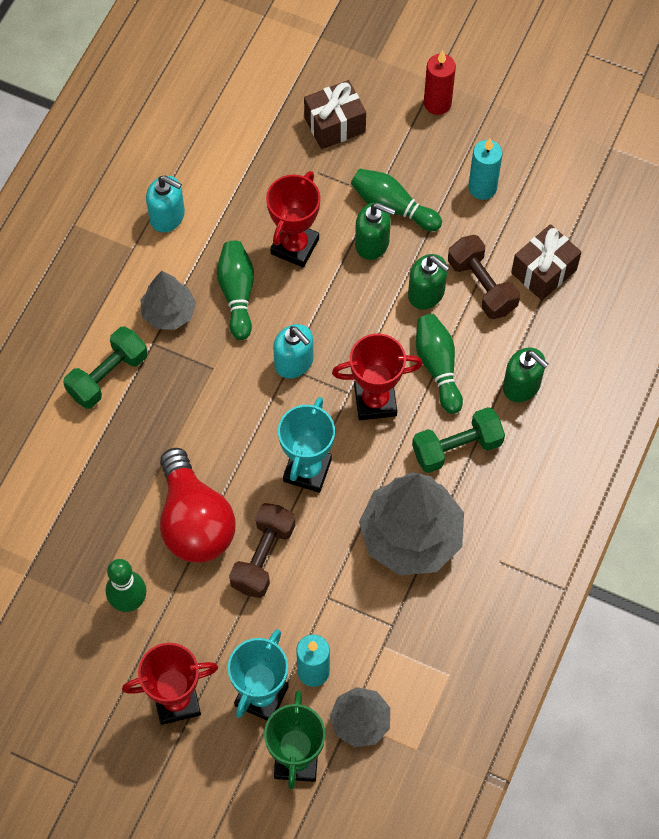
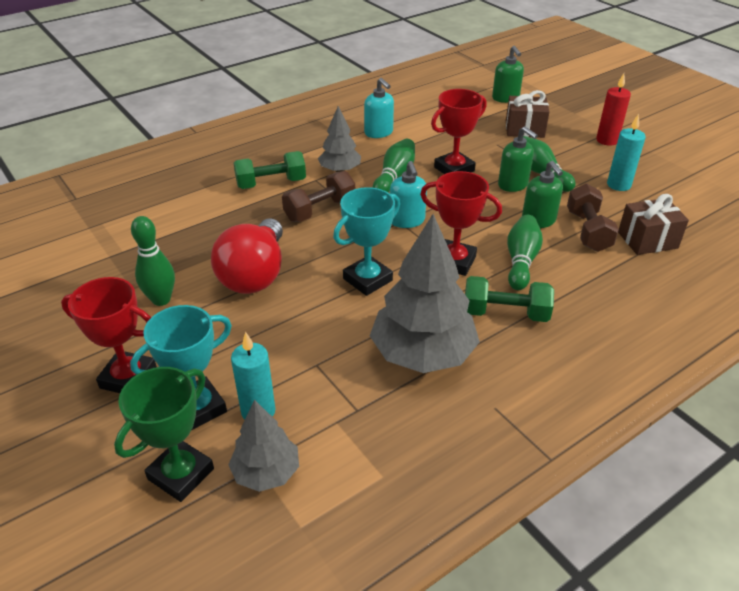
camera: 30 degrees right, 25 degrees down
(263, 557) = (286, 316): brown dumbbell -> brown dumbbell (320, 210)
(522, 386) = (589, 297): green soap dispenser -> green soap dispenser (505, 98)

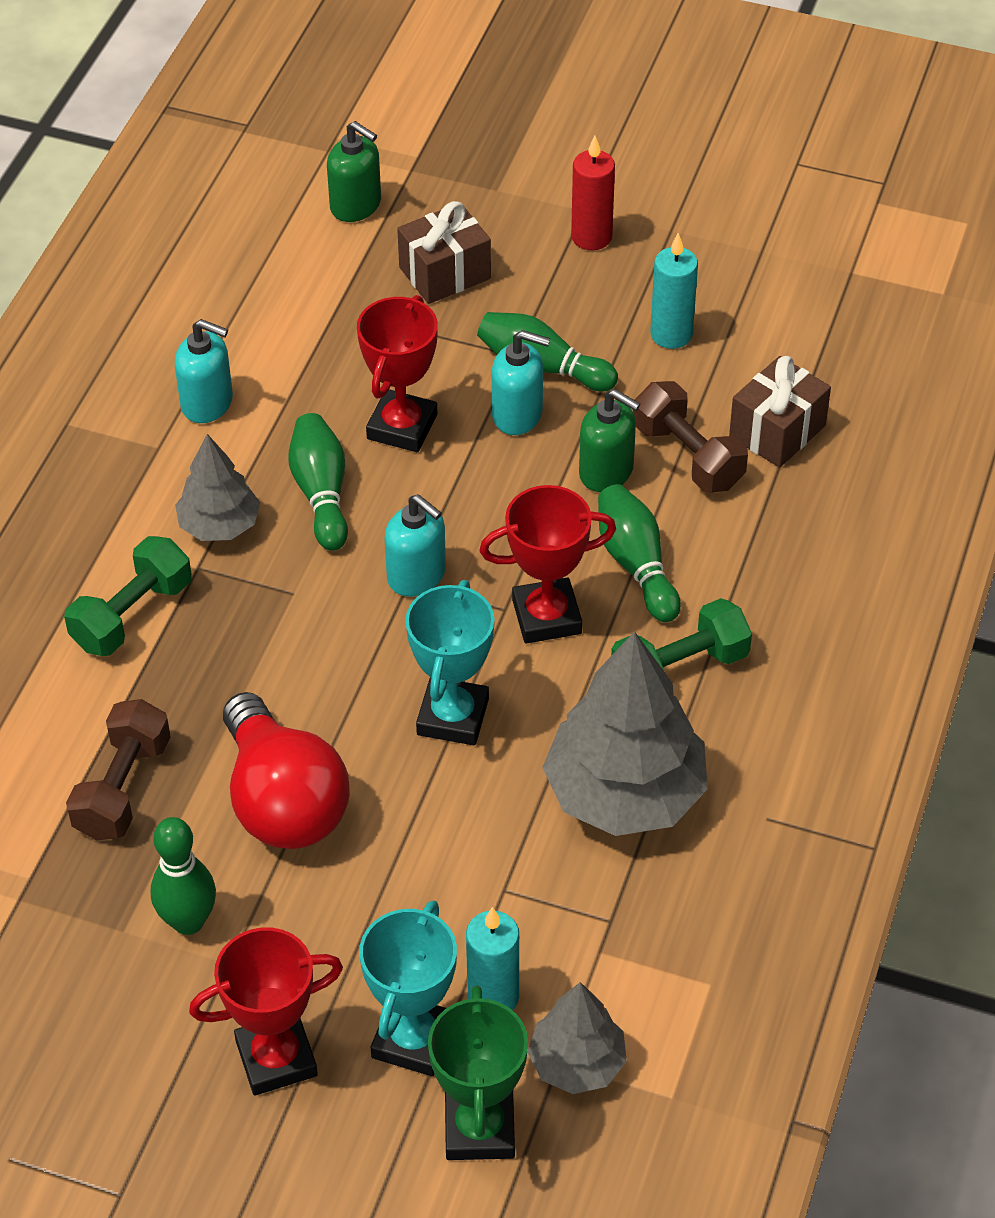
camera: 35 degrees left, 10 degrees up
(320, 210) = (265, 627): brown dumbbell -> brown dumbbell (122, 788)
(513, 184) = (518, 414): green soap dispenser -> turquoise soap dispenser

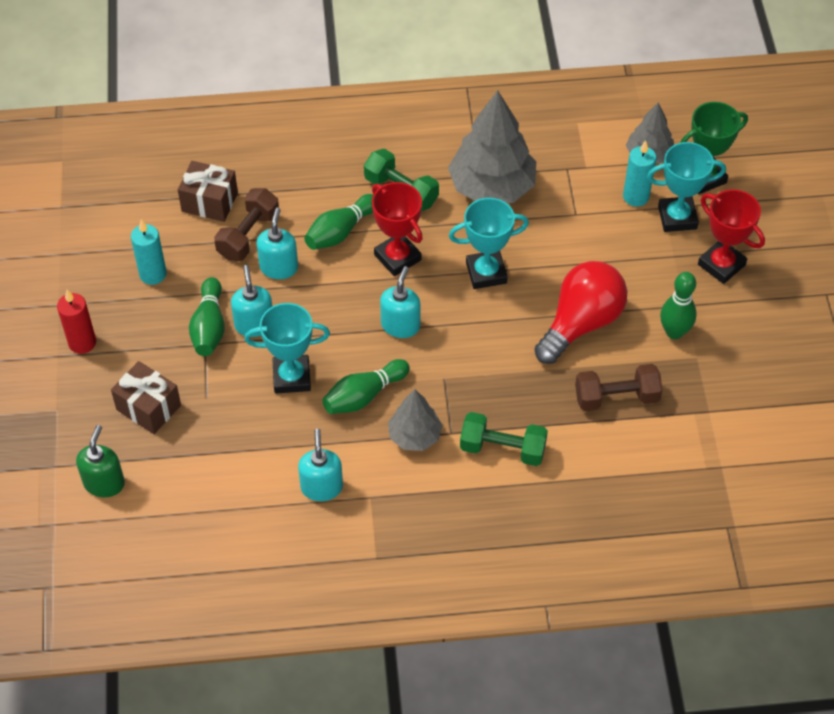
camera: 115 degrees left, 5 degrees up
(402, 427) = (291, 377): red trophy -> turquoise trophy
(606, 472) = (279, 267): green soap dispenser -> turquoise soap dispenser

